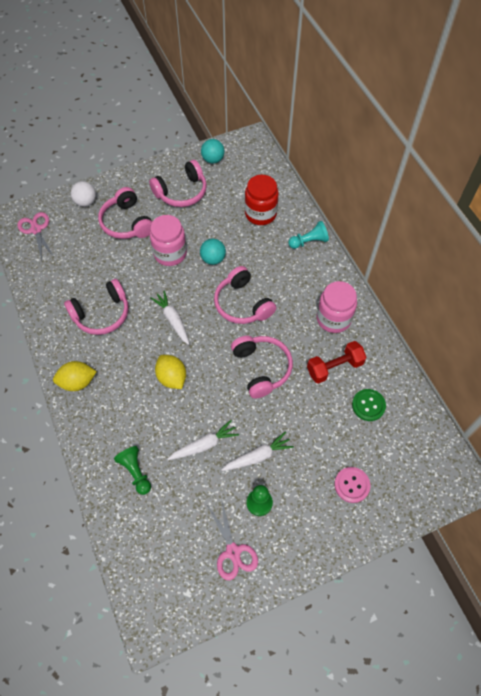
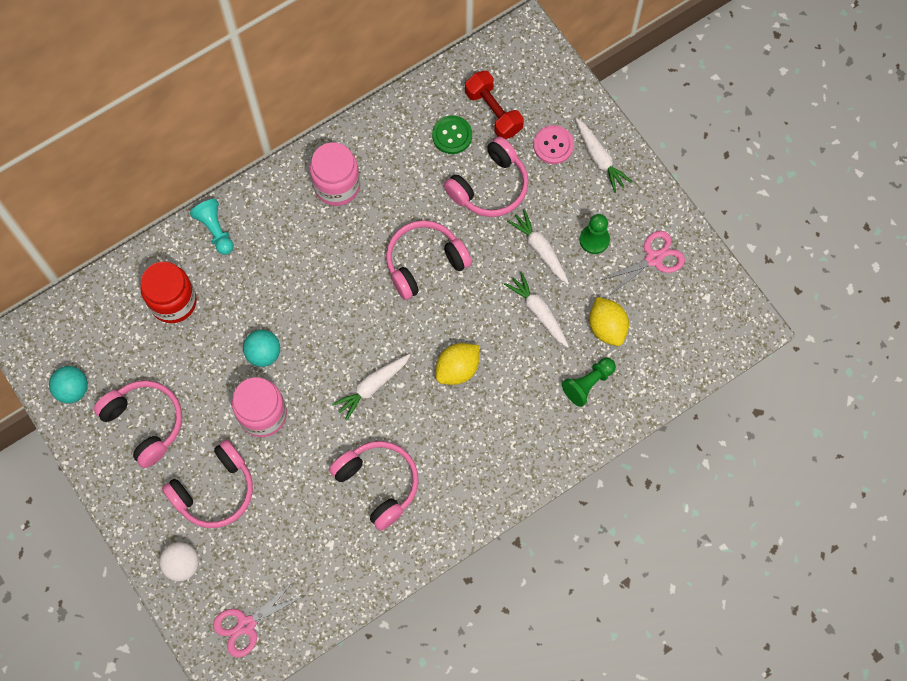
camera: 100 degrees left, 10 degrees up
(77, 382) = (486, 486): yellow lemon -> yellow lemon (607, 327)
(242, 304) = (332, 301): pink headphones -> pink headphones (490, 186)
(334, 367) = (407, 177): red dumbbell -> red dumbbell (493, 112)
(335, 523) = (599, 158): none -> white carrot

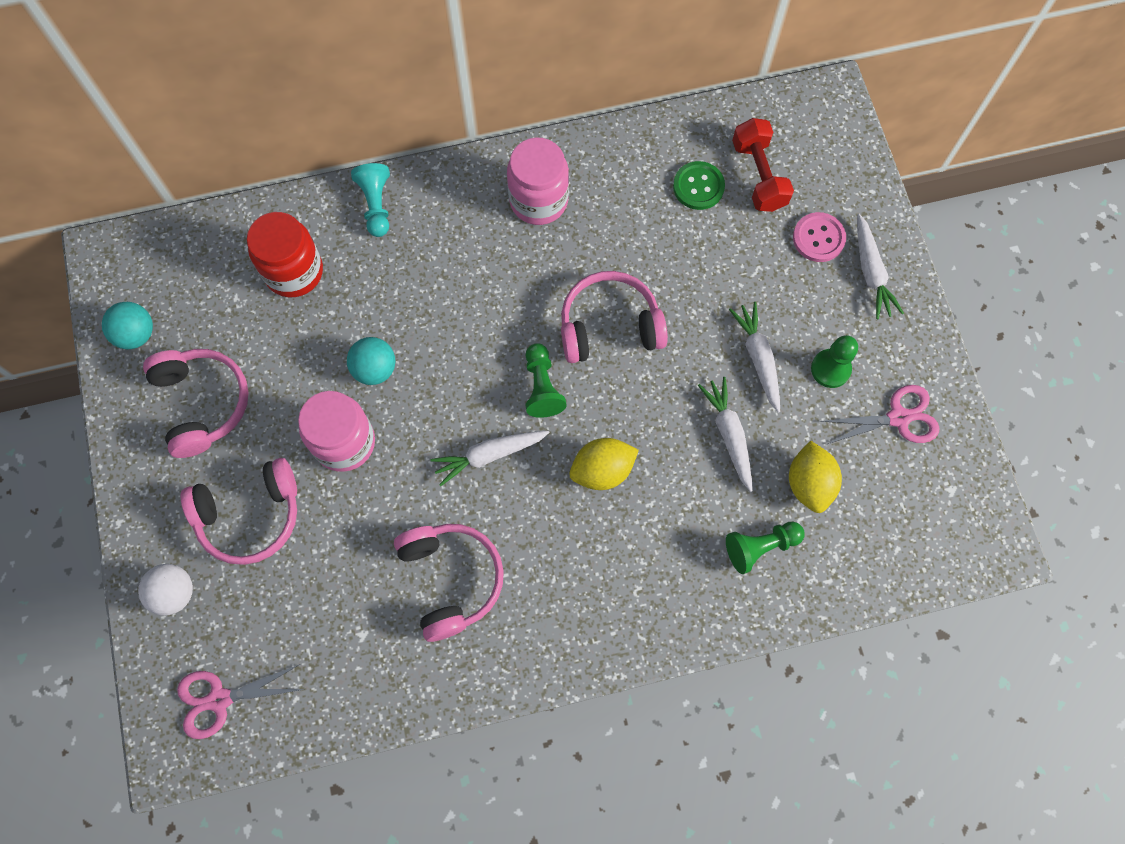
camera: 20 degrees right, 0 degrees up
(392, 324) = (542, 387): none -> green pawn
(490, 186) = (723, 262): pink headphones -> none

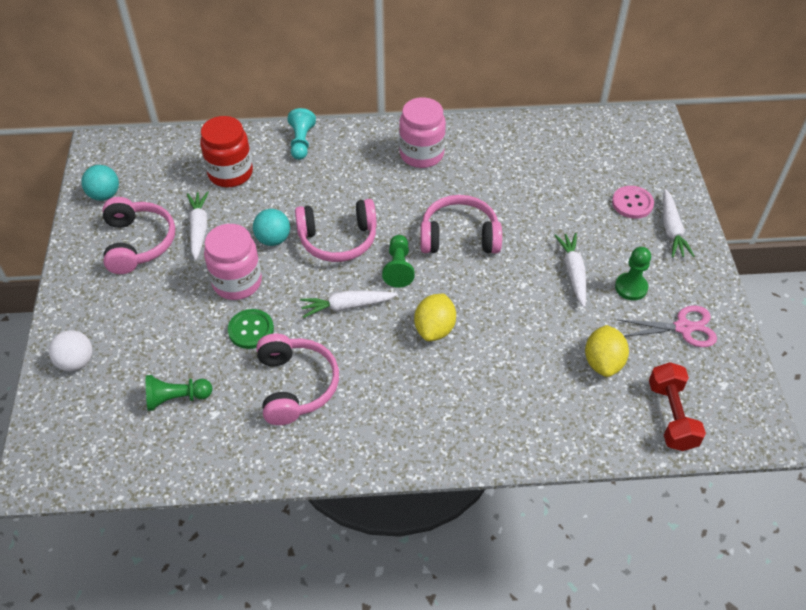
camera: 10 degrees right, 20 degrees down
(219, 699) = (87, 441): pink scissors -> none
(250, 515) = (151, 319): pink headphones -> pink headphones (338, 239)
(602, 470) = (434, 329): yellow lemon -> yellow lemon turned 60 degrees counterclockwise
(698, 186) = (543, 161): green button -> green button (251, 330)
(729, 434) = (541, 319): white carrot -> white carrot (199, 229)
(758, 175) = (591, 160): red dumbbell -> red dumbbell (671, 416)
(760, 547) = (555, 401): green pawn -> green pawn (176, 398)

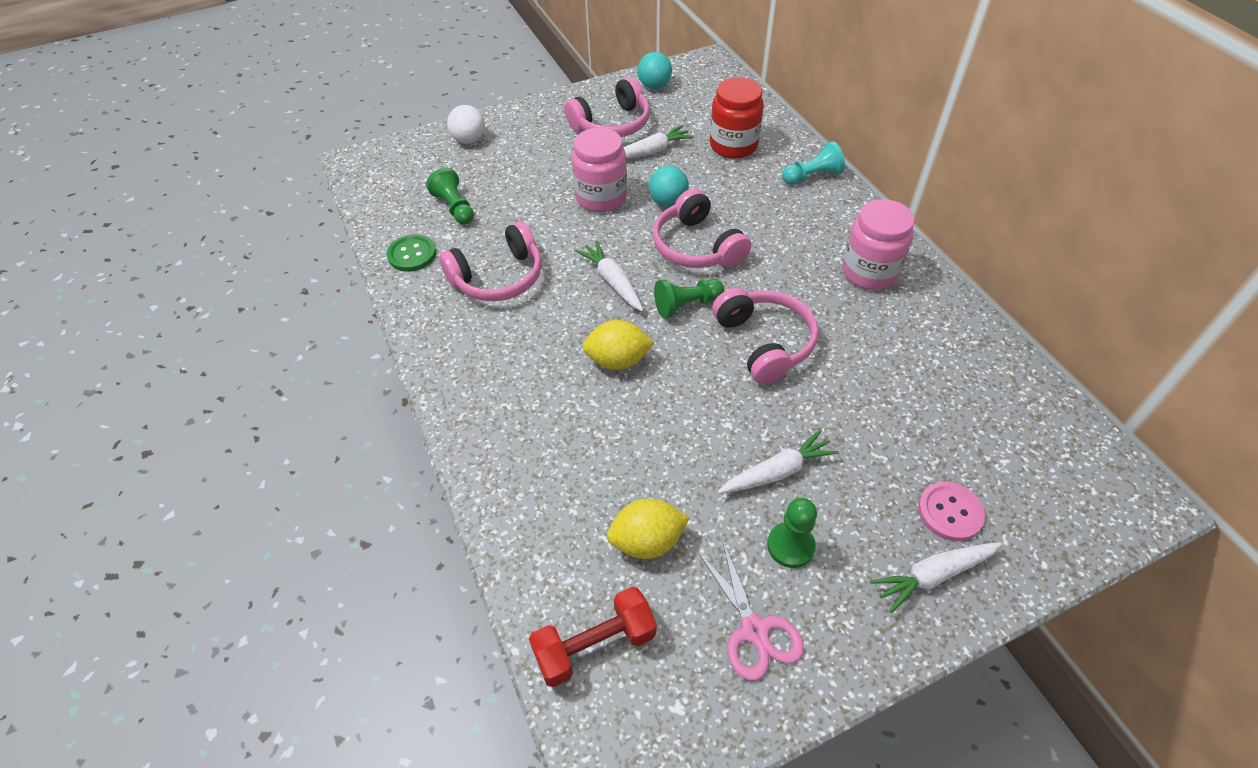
camera: 70 degrees right, 0 degrees up
(251, 330) = (549, 226): green button -> green button (412, 254)

